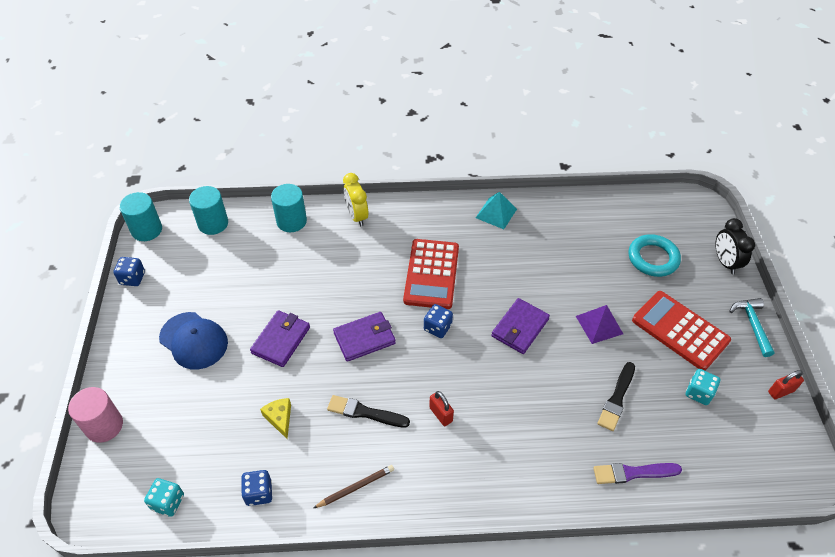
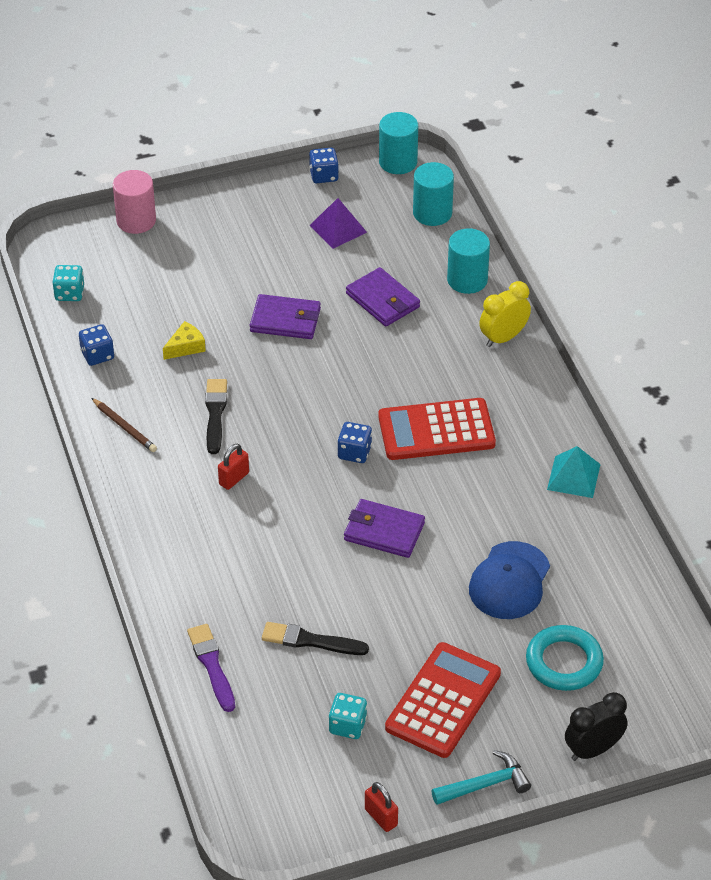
camera: 75 degrees right, 5 degrees down
(193, 340) = (259, 251): blue cap -> blue cap (509, 581)
(364, 338) = (314, 390): purple wallet -> purple wallet (383, 300)
(599, 325) = (419, 612): purple pyramid -> purple pyramid (338, 229)

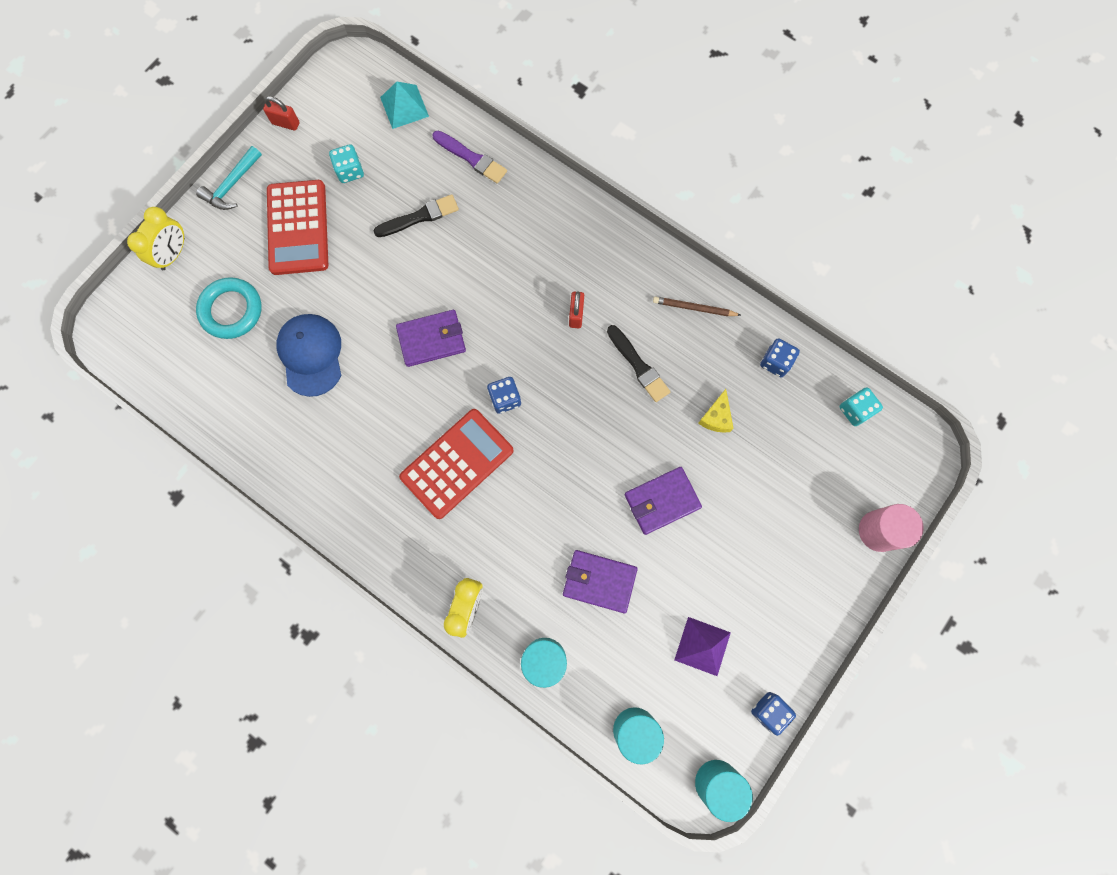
camera: 145 degrees right, 30 degrees up
(573, 476) = (319, 488): turquoise pyramid -> turquoise pyramid (404, 106)
(593, 750) = (173, 254): black clock -> yellow clock

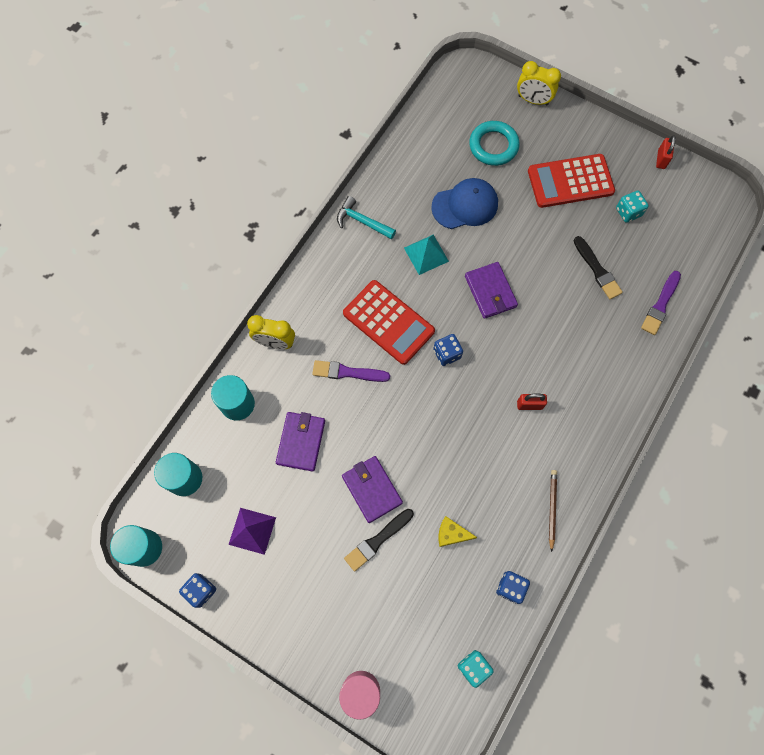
camera: 85 degrees right, 5 degrees down
(232, 185) = (598, 130): turquoise hammer -> turquoise hammer (362, 221)
(404, 106) = (697, 246): turquoise pyramid -> turquoise pyramid (426, 254)
(517, 518) = (347, 372): none -> purple brush
(638, 365) = (490, 462): black brush -> black brush (377, 540)

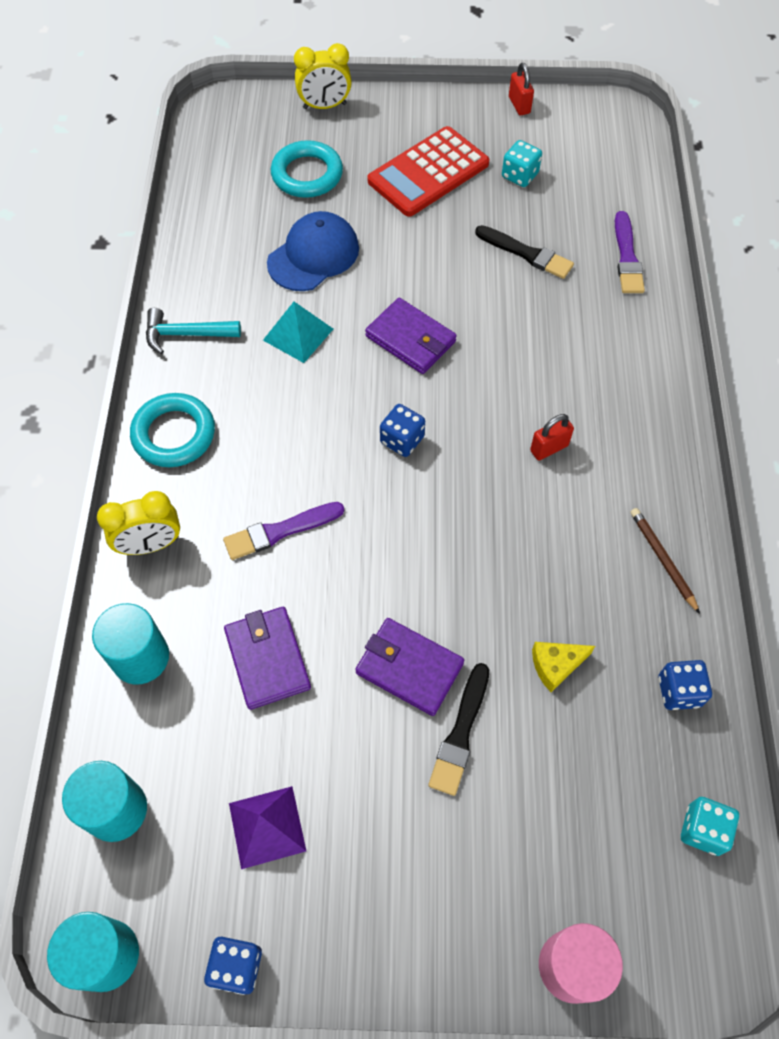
camera: 30 degrees left, 10 degrees down
(322, 282) = (174, 434): none -> turquoise ring
(388, 322) = (298, 440): red calculator -> none

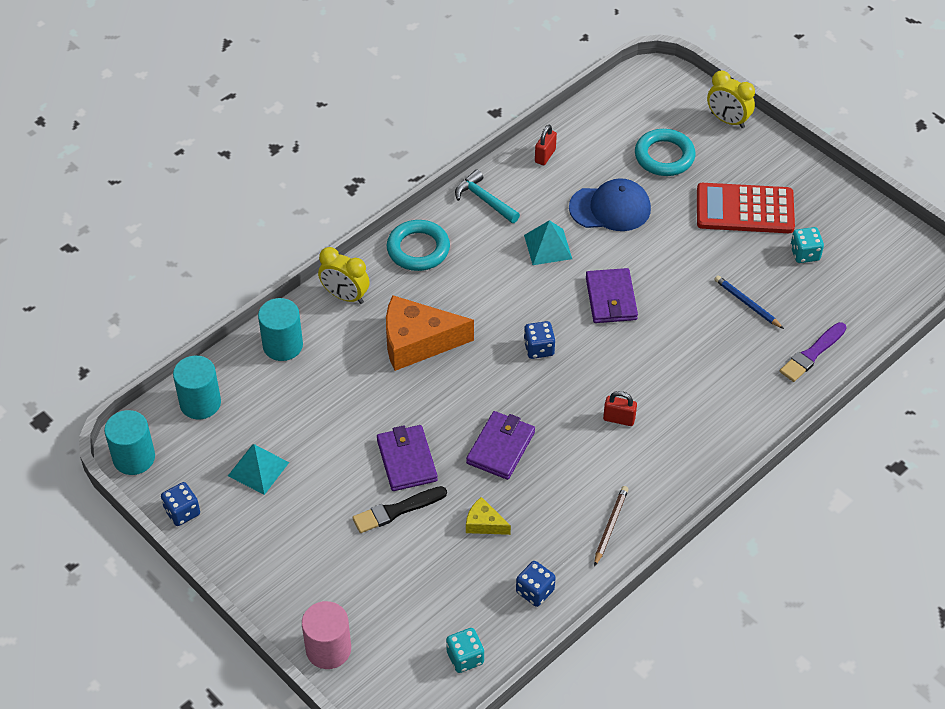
camera: 45 degrees right, 10 degrees down
(267, 659) = (342, 397): purple wallet -> purple wallet (500, 447)
(267, 827) = (258, 469): purple pyramid -> turquoise pyramid
(280, 531) = (417, 342): purple brush -> orange cheese
(519, 105) = (864, 209): red padlock -> red padlock (545, 156)
(526, 253) = (747, 303): black brush -> blue pencil

